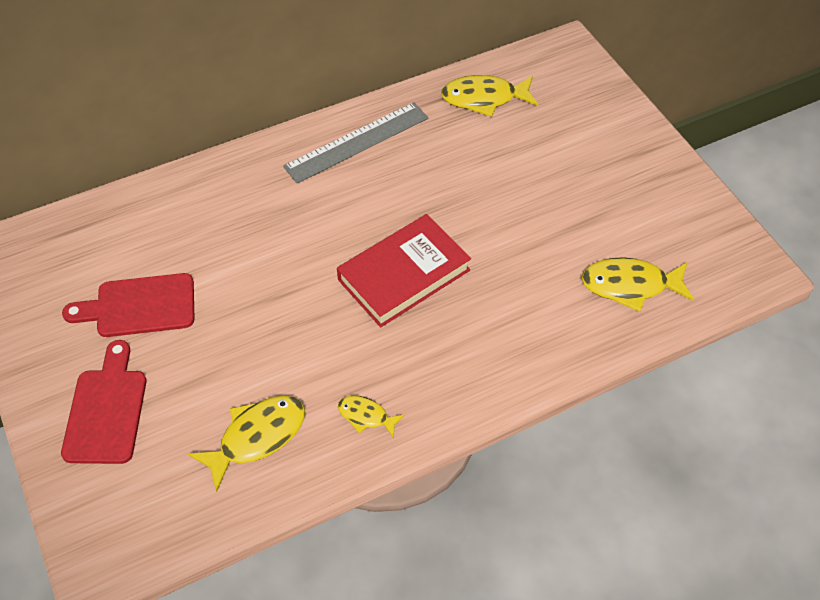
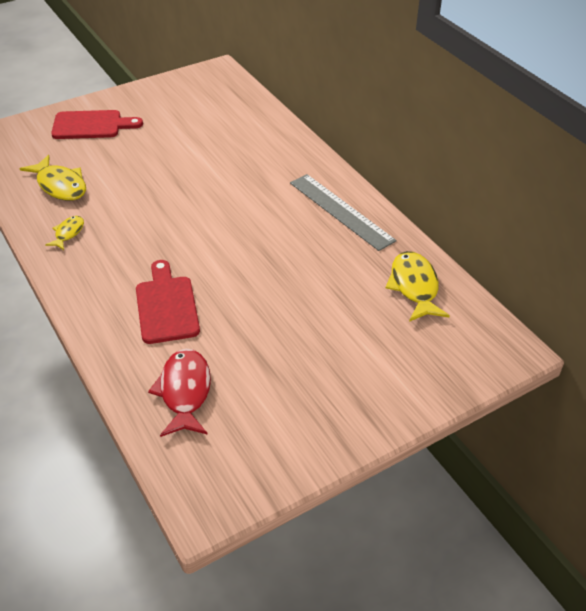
camera: 85 degrees right, 10 degrees down
(139, 306) = (171, 127): red cutting board -> red cutting board (166, 306)
(404, 275) = (198, 245): red book -> none
(630, 285) = (184, 392): yellow fish -> red fish

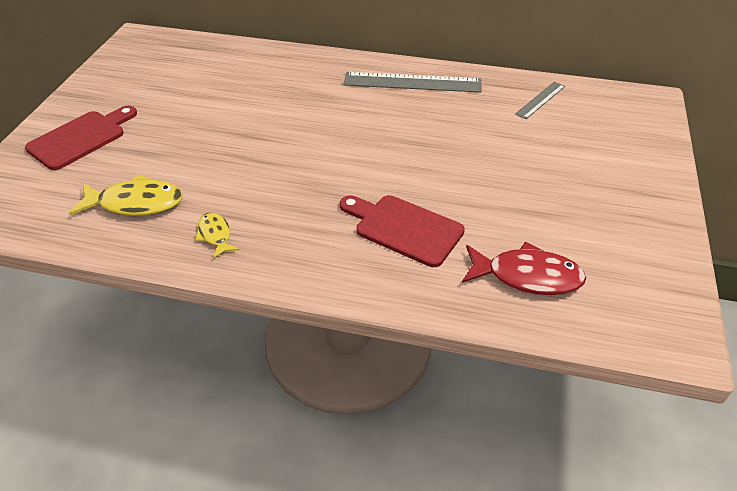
camera: 45 degrees left, 0 degrees up
(184, 392) = (527, 276): red fish -> red fish turned 150 degrees clockwise
(414, 287) = (540, 100): yellow fish -> grey ruler

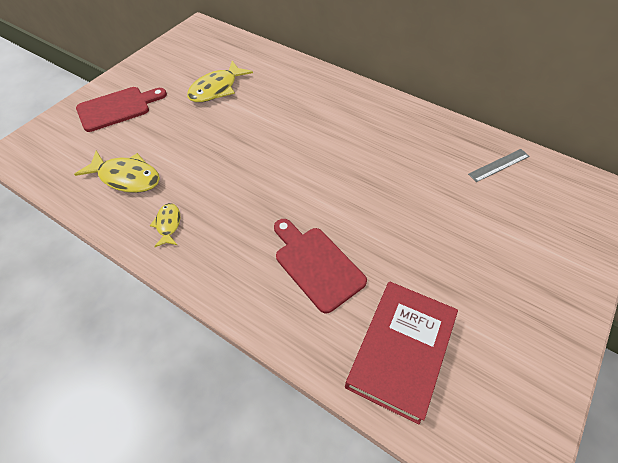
camera: 20 degrees right, 10 degrees up
(197, 94) = (216, 89): none -> yellow fish
(412, 82) = (391, 119): grey ruler -> none
(527, 276) = (400, 351): red fish -> red book

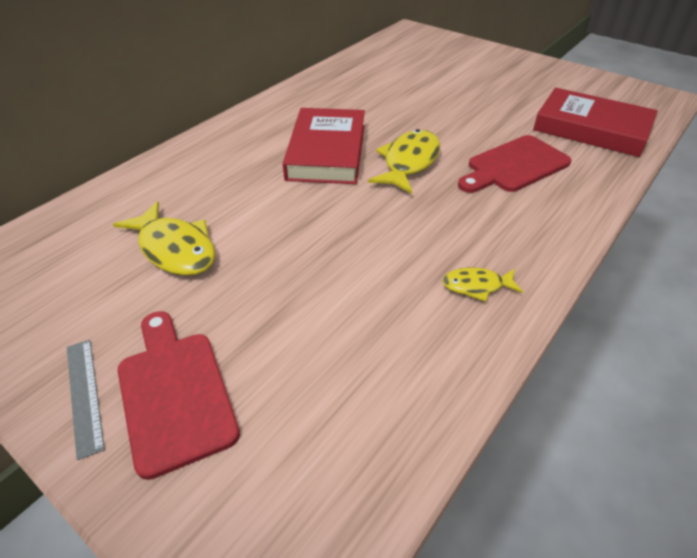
camera: 85 degrees left, 10 degrees down
(126, 177) = (380, 349): yellow fish -> yellow fish (409, 162)
(324, 141) = (326, 152): none -> red book
(499, 165) = (377, 63): grey ruler -> grey ruler (84, 395)

